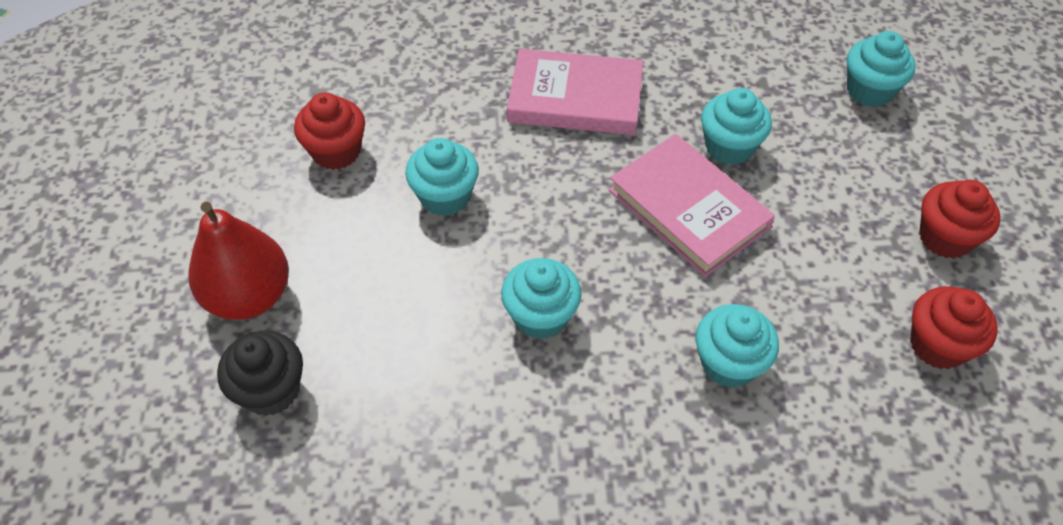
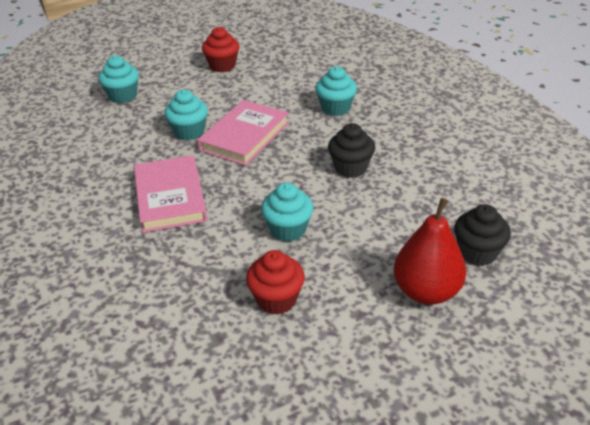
camera: 110 degrees left, 15 degrees down
(540, 316) = (350, 168): turquoise cupcake -> black cupcake
(938, 345) = (287, 62): red cupcake -> none

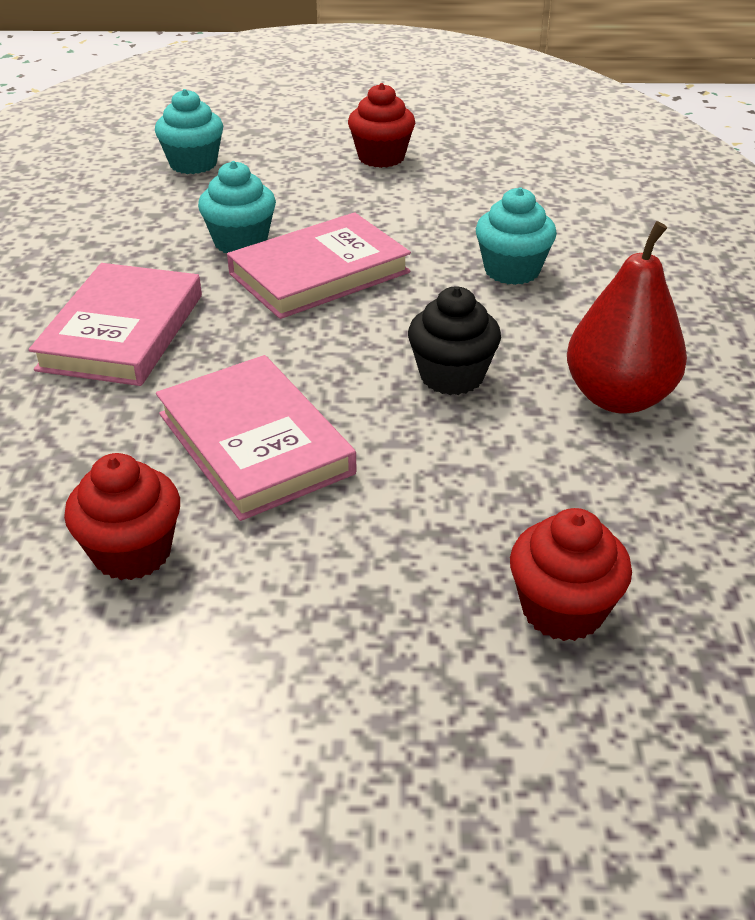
camera: 25 degrees right, 0 degrees up
(288, 229) = (255, 443): turquoise cupcake -> pink book
(426, 291) = (400, 644): red pear -> red pear (618, 397)
(477, 252) = (562, 610): black cupcake -> red cupcake

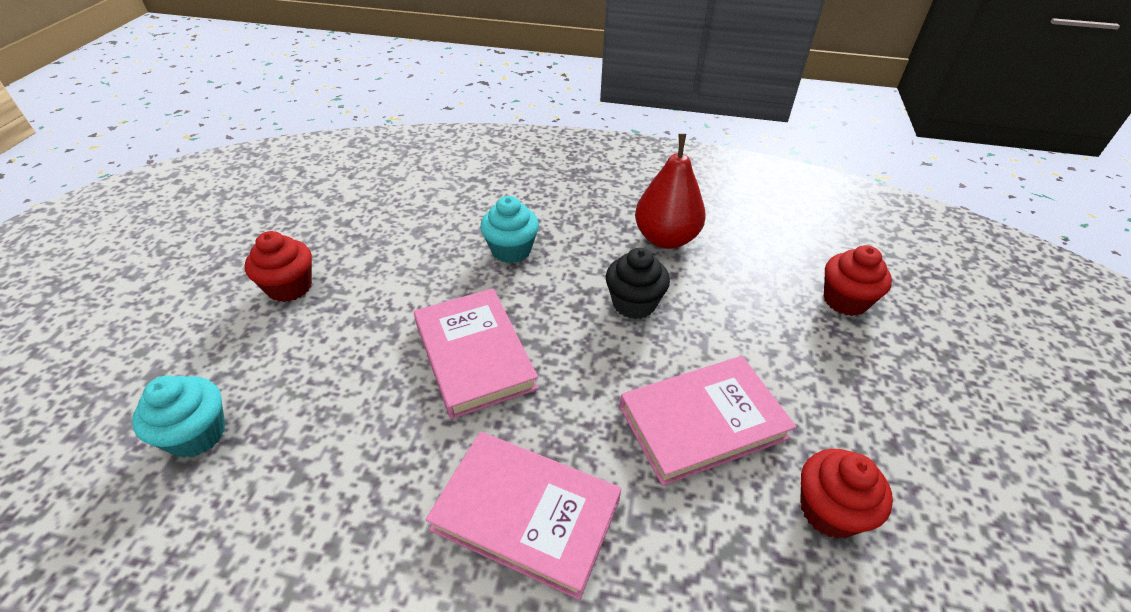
camera: 80 degrees left, 5 degrees up
(240, 242) = (395, 405): turquoise cupcake -> none

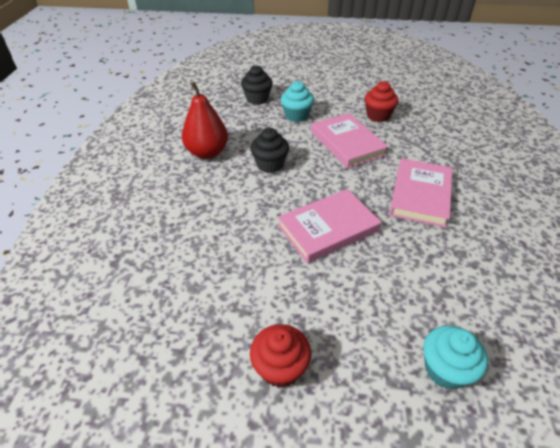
camera: 95 degrees left, 0 degrees up
(511, 250) = (221, 224): turquoise cupcake -> turquoise cupcake (296, 116)
(845, 300) = (257, 99): red cupcake -> black cupcake

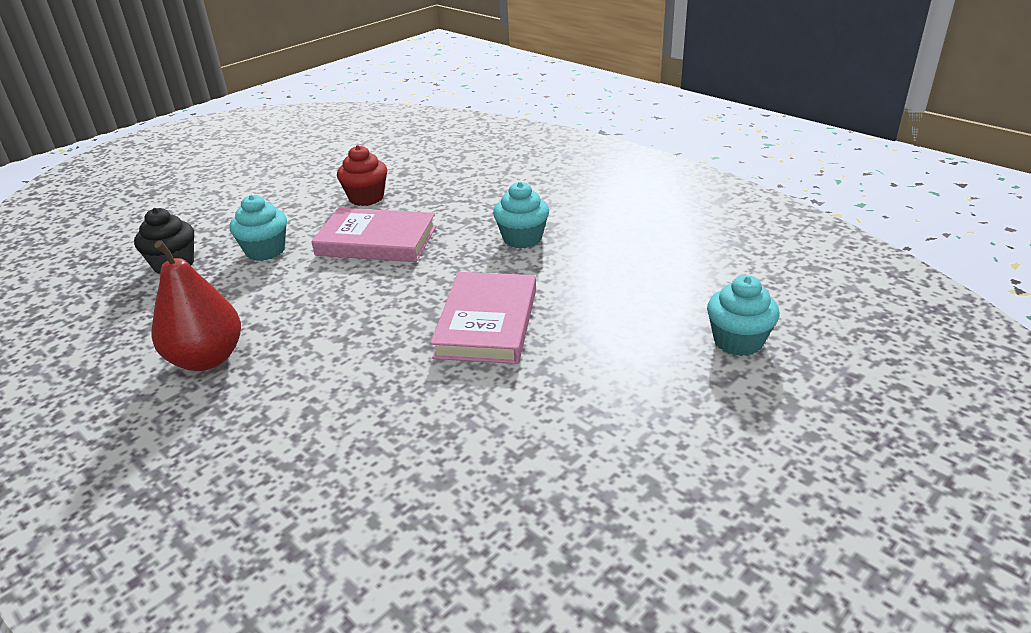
camera: 50 degrees left, 10 degrees down
(270, 165) = (320, 315): black cupcake -> none
(280, 368) = (636, 455): red cupcake -> none
(420, 195) = (522, 238): pink book -> turquoise cupcake

